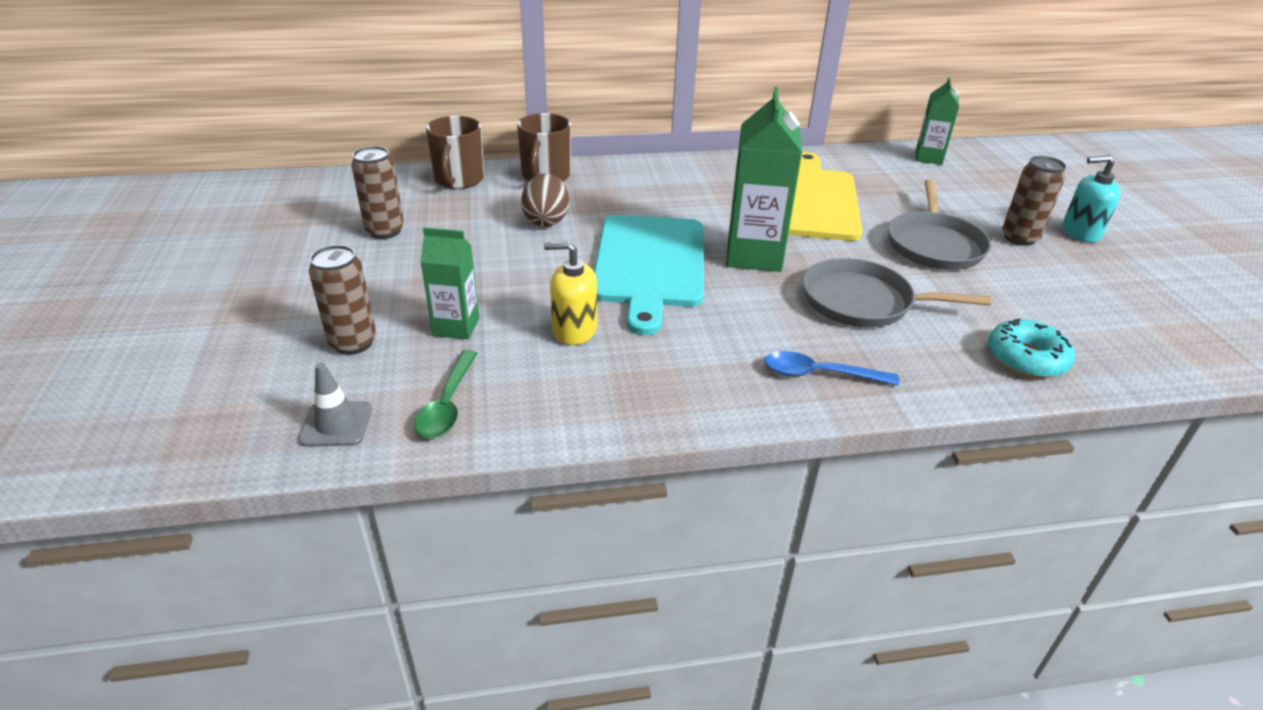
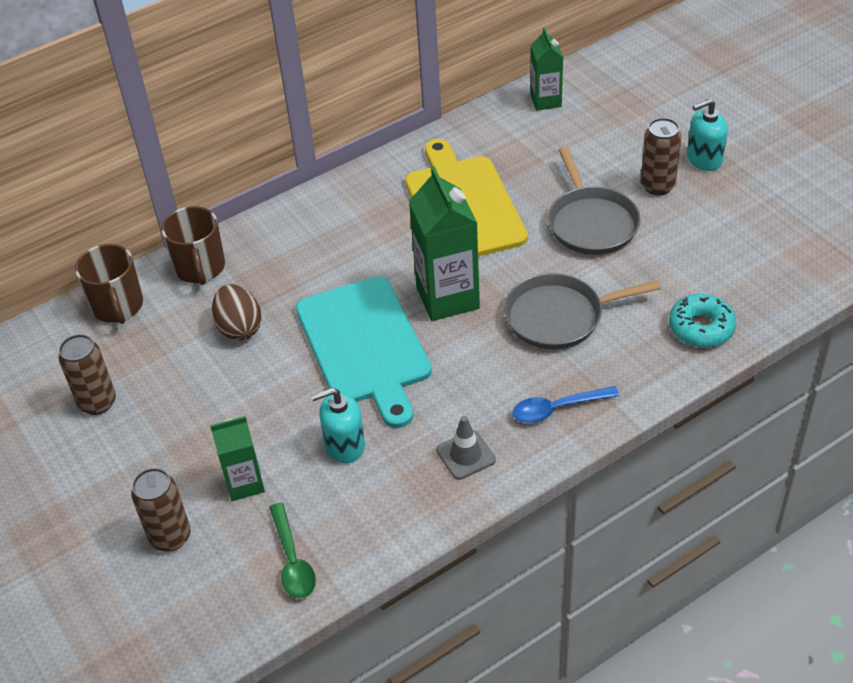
camera: 20 degrees left, 10 degrees up
(336, 424) = (219, 616): grey traffic cone -> grey traffic cone (466, 455)
(574, 330) = (344, 445): yellow soap dispenser -> turquoise soap dispenser

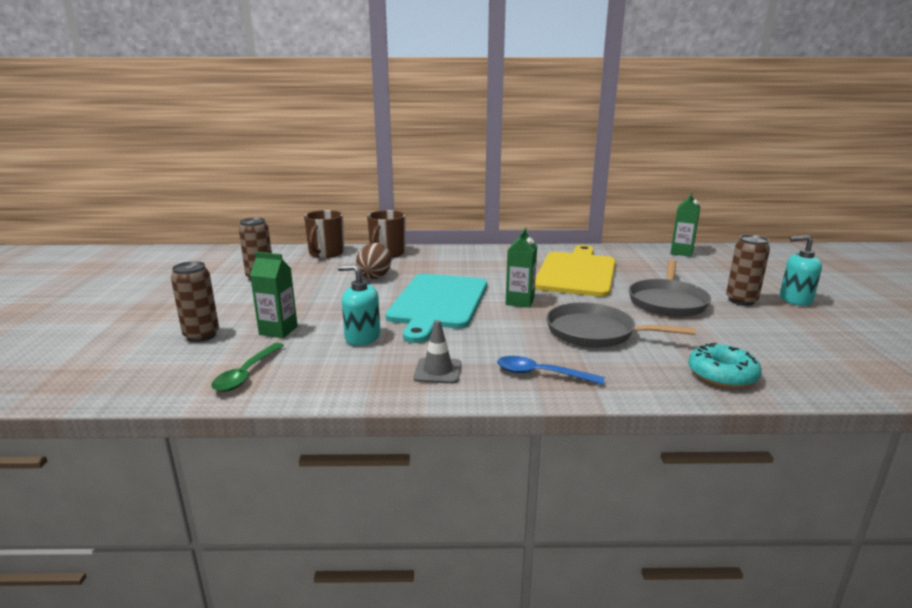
camera: 30 degrees right, 25 degrees down
(447, 298) = (520, 301): green carton -> green carton, size x0.60

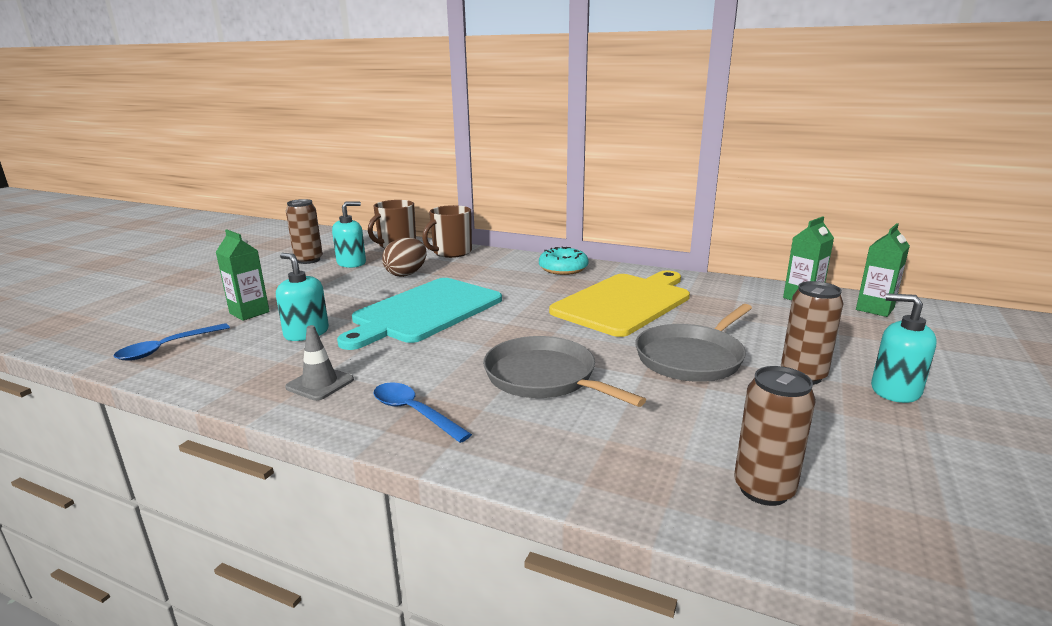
camera: 25 degrees right, 0 degrees up
(201, 335) = (188, 305): brown can -> brown can (763, 489)
(246, 374) = (167, 348): green spoon -> blue spoon
(308, 274) = (351, 263): none -> turquoise soap dispenser
(520, 301) = (511, 325): green carton -> green carton (874, 309)
(722, 375) = (630, 470): turquoise donut -> turquoise donut (563, 269)

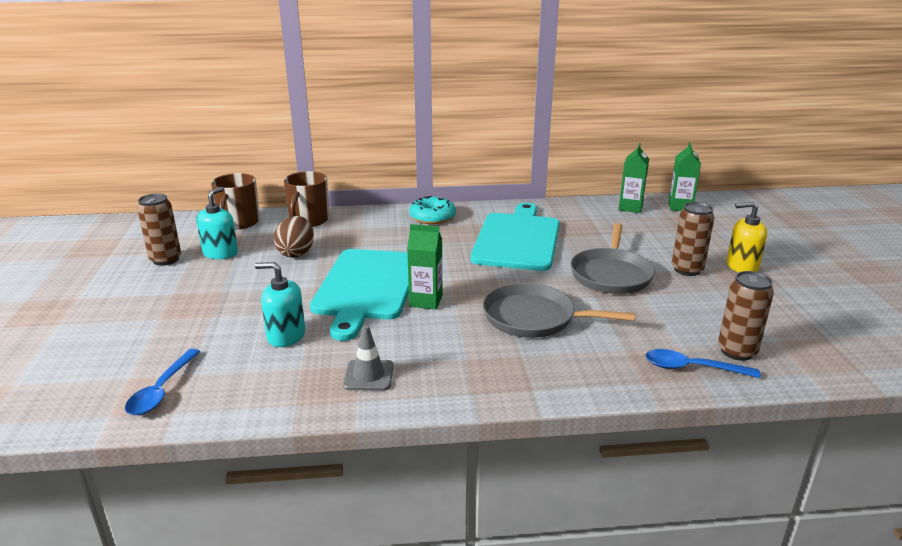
camera: 30 degrees left, 5 degrees up
(249, 313) = (192, 331): green carton -> green carton (426, 301)
(414, 412) = (477, 374): blue spoon -> blue spoon (692, 368)
(624, 302) = (517, 239): yellow cutting board -> turquoise cutting board
(895, 390) = (741, 266): turquoise soap dispenser -> yellow soap dispenser

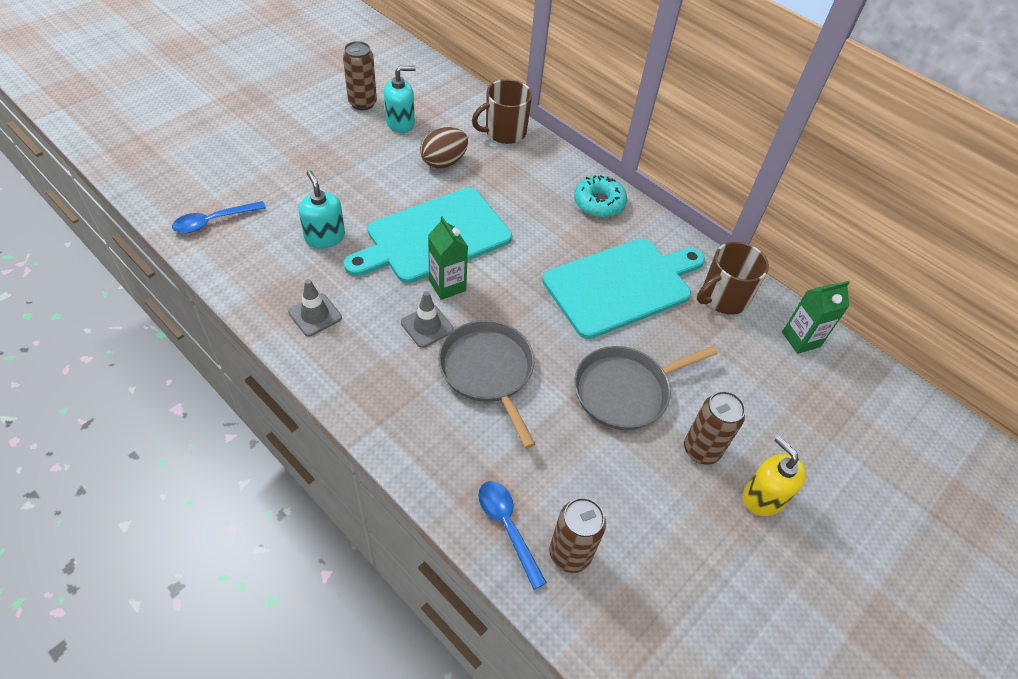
camera: 45 degrees right, 25 degrees up
(239, 222) = (456, 97): brown mug -> brown mug (723, 298)
(455, 326) = (427, 326): none -> grey traffic cone
(680, 207) = (857, 383): green carton -> none

